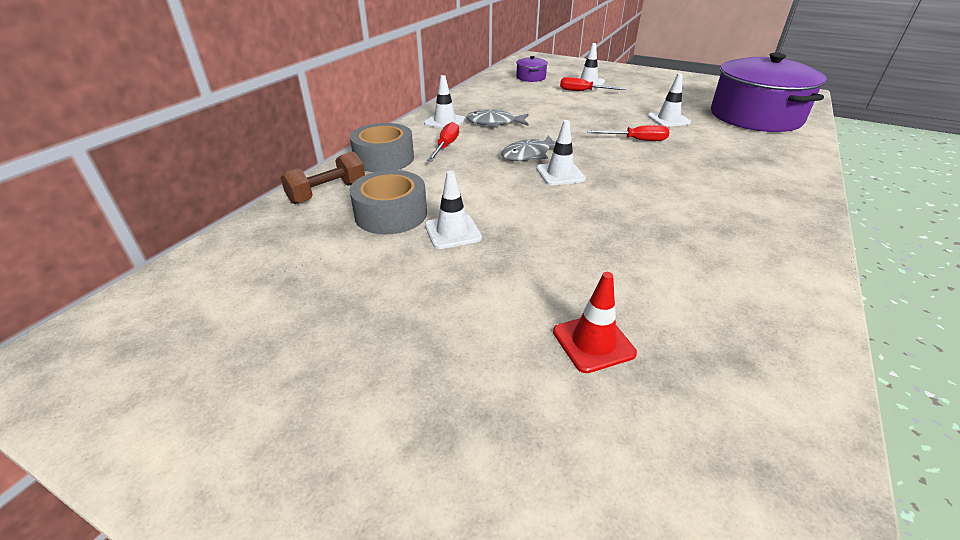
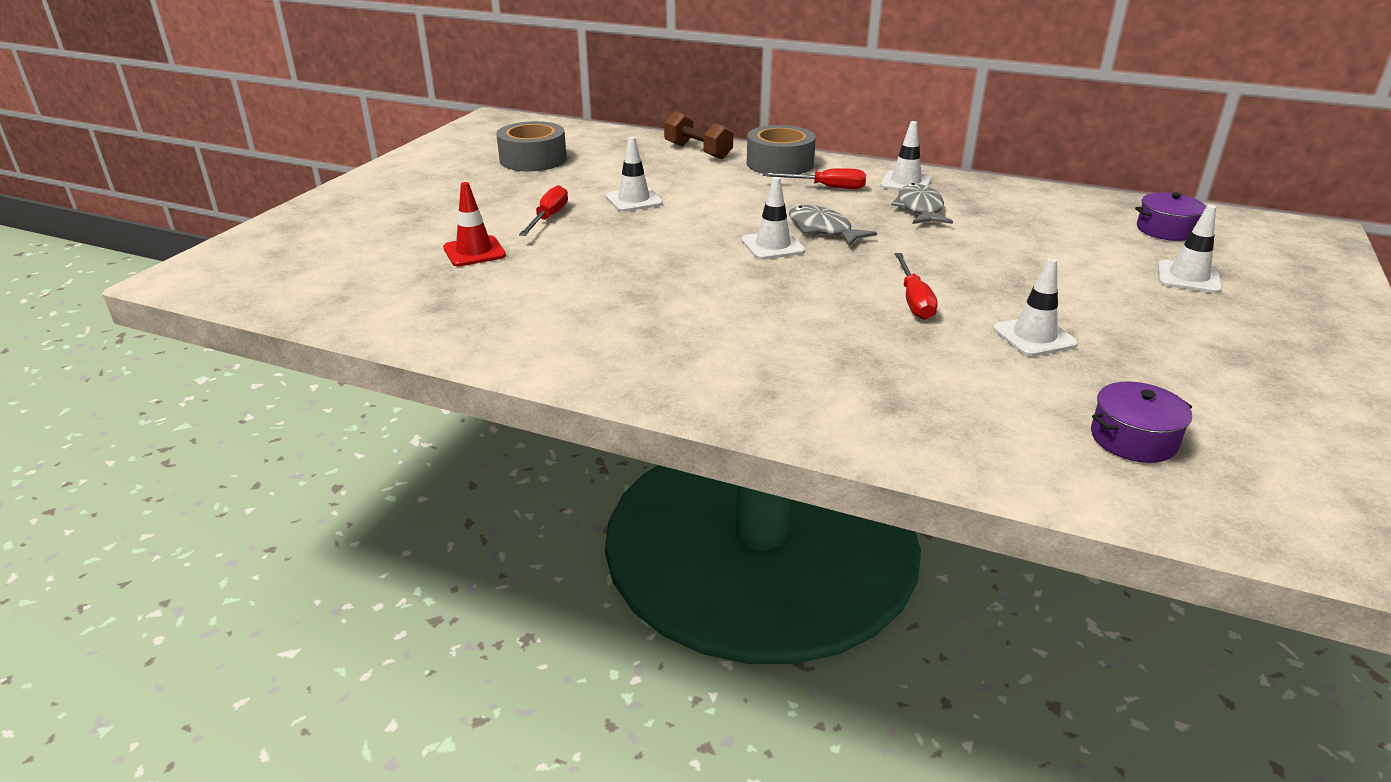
camera: 85 degrees right, 5 degrees down
(391, 214) = (662, 176): grey tape -> grey tape (533, 159)
(583, 91) = (1128, 271): red screwdriver -> red screwdriver (548, 217)
(755, 116) = (1133, 439): purple pot -> purple pot, size x0.41

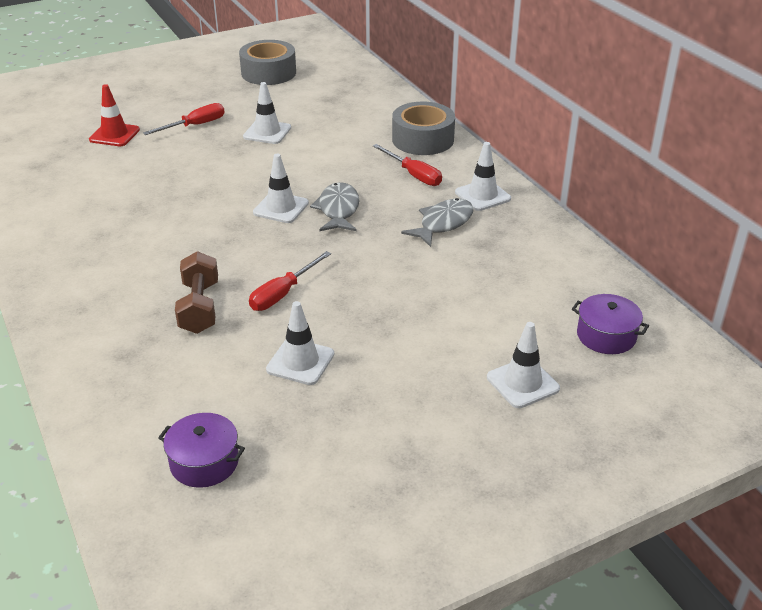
camera: 40 degrees right, 5 degrees up
(698, 151) = (387, 105): brown dumbbell -> brown dumbbell (199, 307)

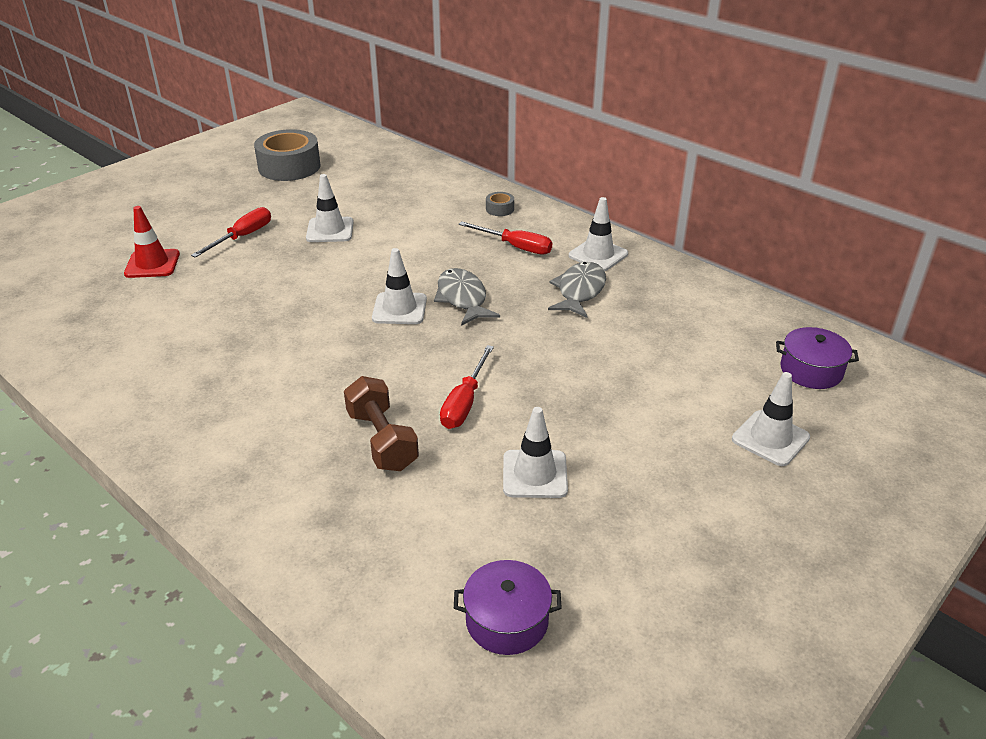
camera: 20 degrees left, 0 degrees up
(423, 139) = (500, 209): grey tape -> grey tape, size x0.43

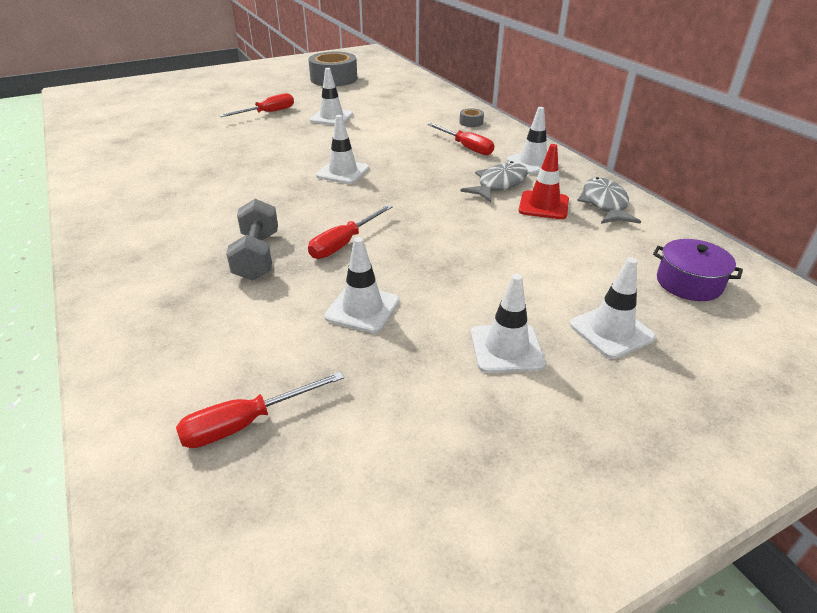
camera: 20 degrees right, 0 degrees up
(152, 264) = (195, 119): red traffic cone -> red traffic cone (543, 205)
(382, 440) = (257, 256): brown dumbbell -> grey dumbbell
(463, 298) = (397, 174): grey fish -> grey fish (604, 204)
(507, 620) = (246, 423): purple pot -> red screwdriver
(691, 480) = (506, 348): none -> white traffic cone

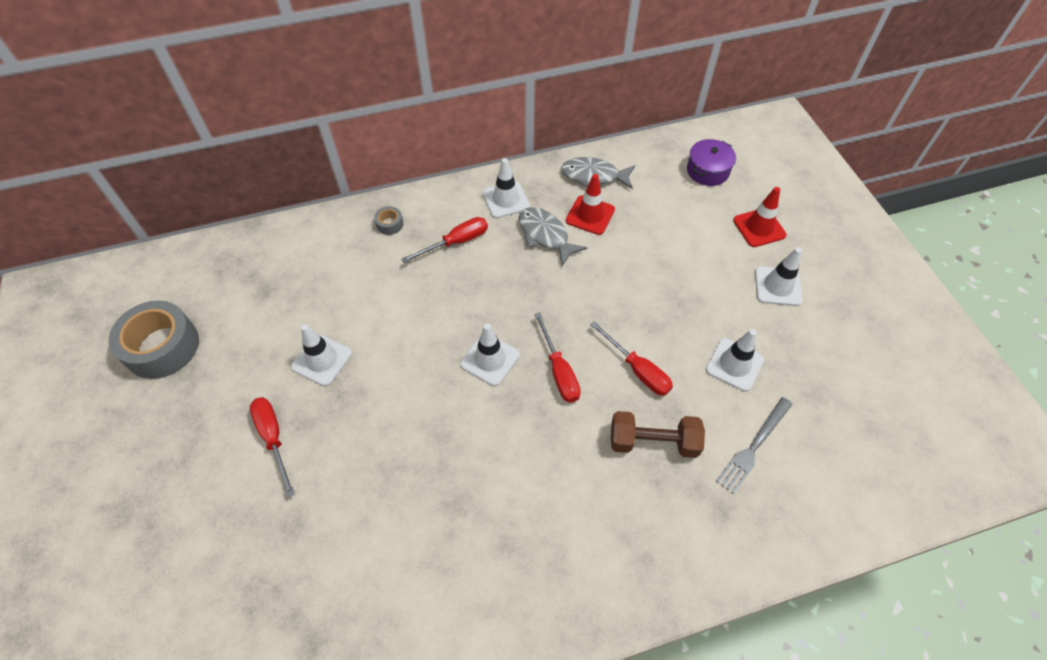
camera: 80 degrees left, 20 degrees up
(246, 423) = (856, 443): red screwdriver -> red screwdriver (559, 371)
(247, 324) = (753, 446): none -> grey fork
(257, 256) = (653, 442): grey dumbbell -> brown dumbbell
(611, 331) = (759, 228): white traffic cone -> red traffic cone

